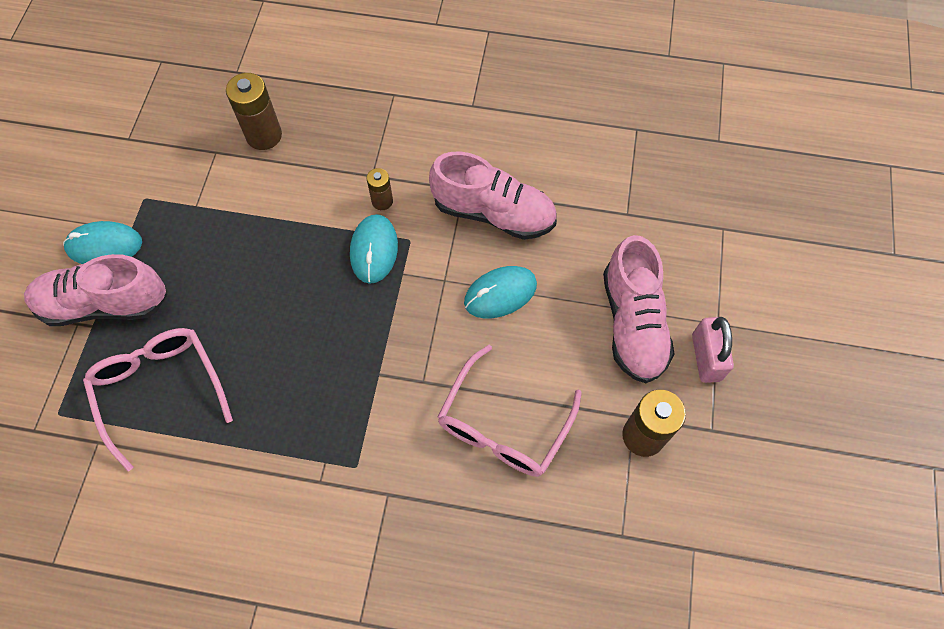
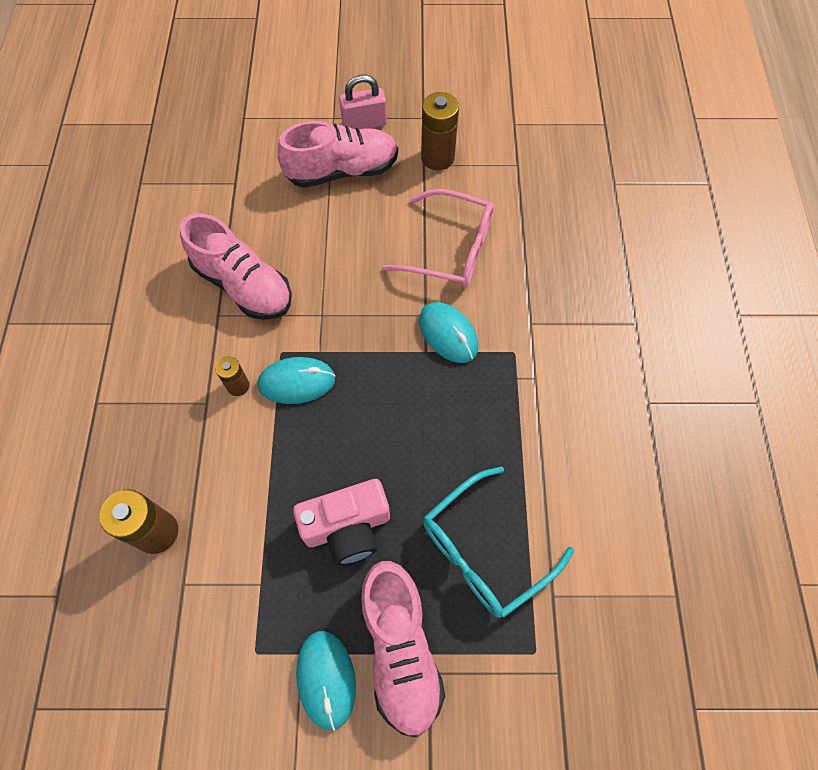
camera: 100 degrees left, 0 degrees up
(160, 390) = (485, 550): pink glasses -> turquoise glasses
(220, 276) = (347, 527): none -> pink camera
(493, 213) = (243, 285): pink shoe -> pink shoe turned 120 degrees clockwise
(500, 293) = (329, 268): turquoise mouse -> turquoise mouse (448, 334)

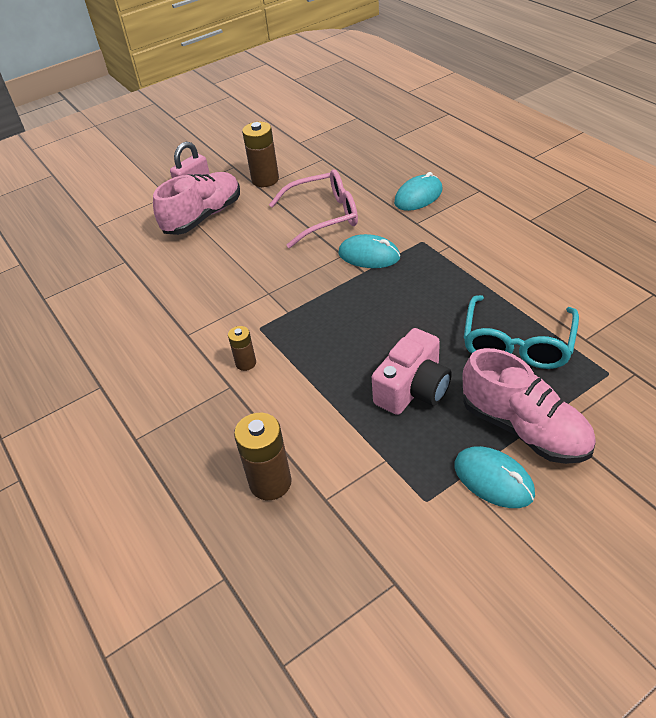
camera: 30 degrees left, 20 degrees down
(243, 285) = (190, 309): pink shoe -> none
(296, 382) = (289, 336): turquoise mouse -> turquoise mouse (418, 196)

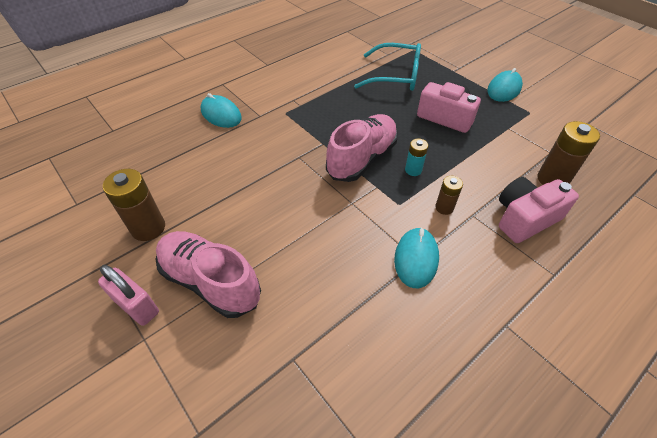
camera: 100 degrees left, 5 degrees up
(213, 433) = (525, 218): none -> pink camera
(309, 343) = (413, 170): none -> turquoise battery
(323, 216) = (236, 173): pink glasses -> none
(369, 255) = (301, 141): turquoise mouse -> turquoise mouse (416, 259)
(524, 428) = (464, 78): pink shoe -> pink shoe (362, 159)

